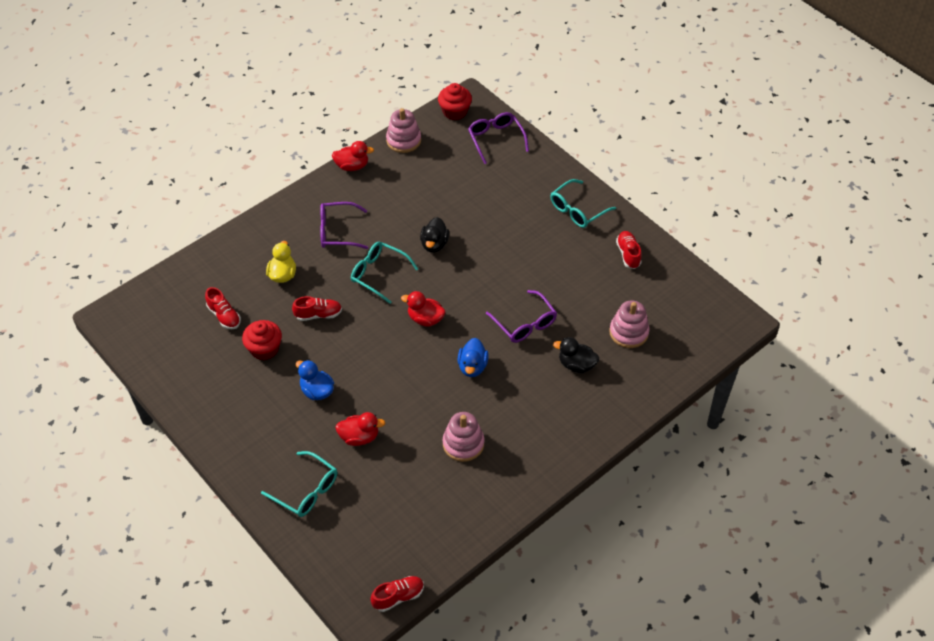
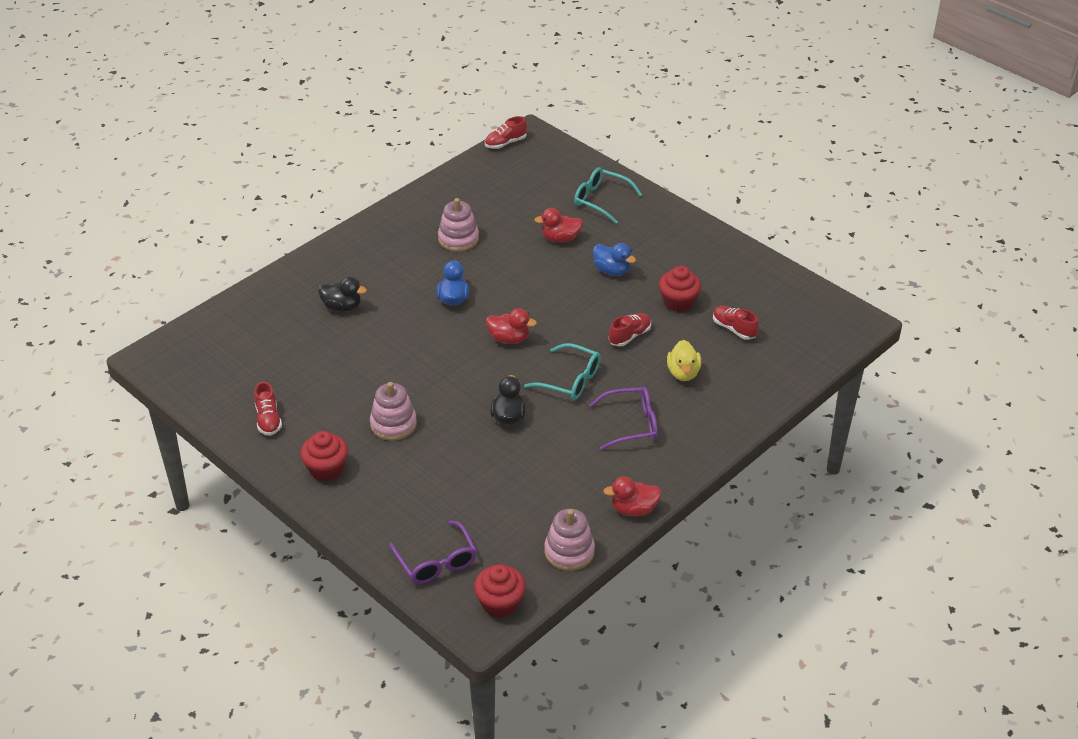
camera: 175 degrees right, 10 degrees down
(318, 314) = (629, 336): red shoe -> red shoe turned 150 degrees clockwise
(525, 323) = (397, 340): purple glasses -> none
(577, 210) = (326, 469): turquoise glasses -> red cupcake
(628, 332) = (281, 339): pink stacking toy -> pink stacking toy (393, 424)

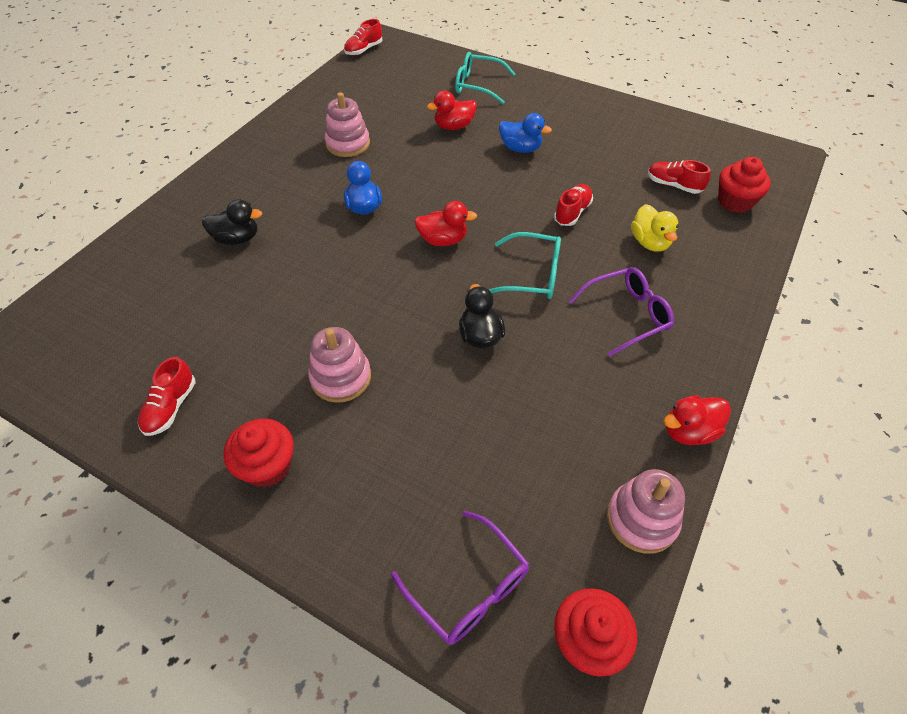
camera: 15 degrees left, 10 degrees up
(268, 419) = (171, 407): red shoe -> red shoe turned 45 degrees clockwise
(678, 302) = (603, 168): red cupcake -> red cupcake (735, 201)

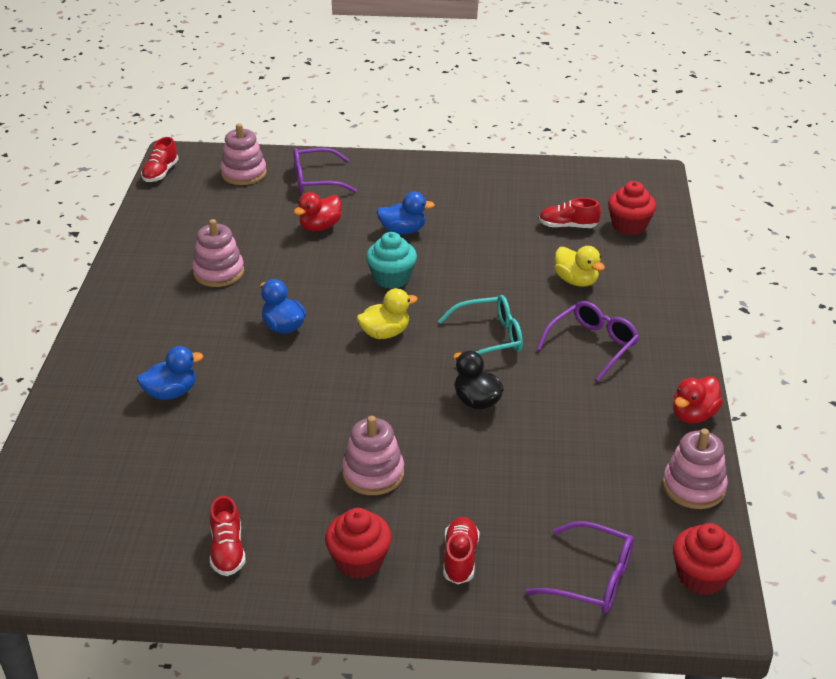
camera: 25 degrees left, 15 degrees down
(237, 238) = (171, 393): black duck -> blue duck
(425, 66) = (244, 173): none -> pink stacking toy
(443, 240) = (385, 333): red duck -> yellow duck
(477, 85) = (316, 180): turquoise glasses -> purple glasses
(482, 189) = (391, 278): none -> turquoise cupcake
(572, 212) = (491, 275): red shoe -> red shoe (460, 558)

